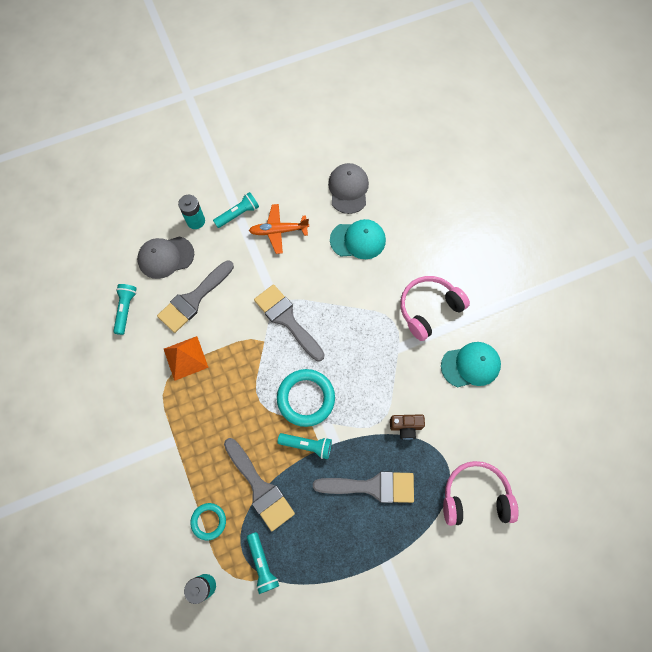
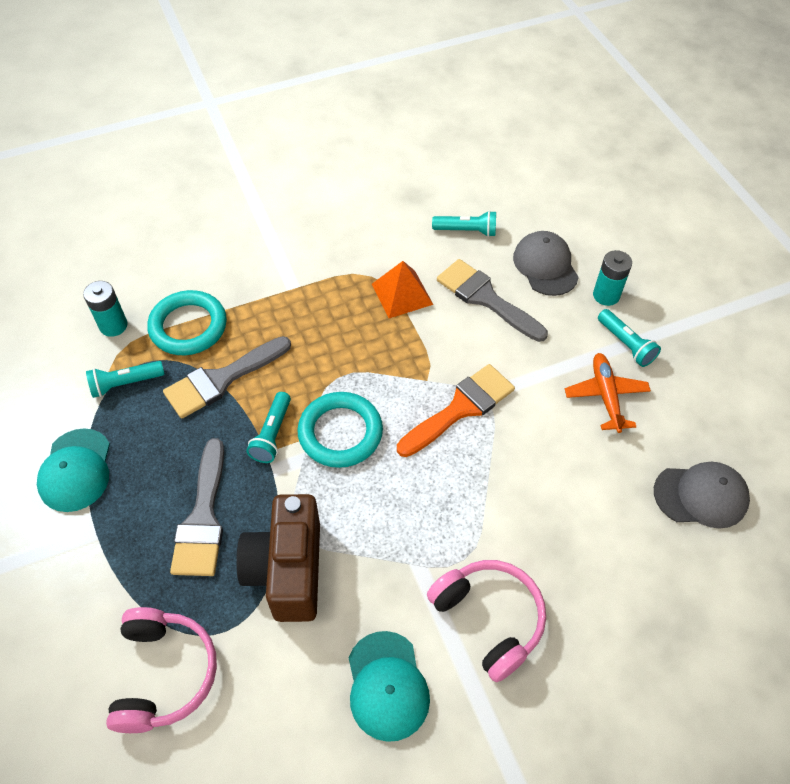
camera: 90 degrees right, 15 degrees down
(208, 521) = (188, 326): turquoise ring -> turquoise ring, size x1.74
(287, 319) = (460, 408): grey brush -> orange brush
(358, 240) = (606, 508): turquoise cap -> turquoise cap (76, 470)
(406, 427) = (287, 570): brown camera -> brown camera, size x2.10

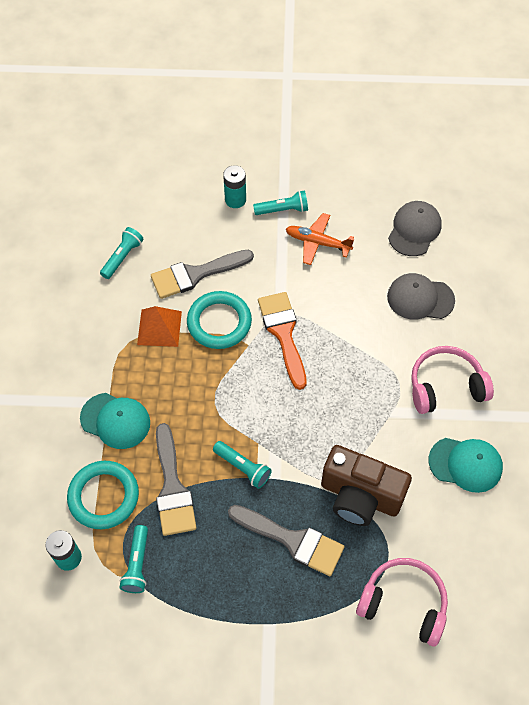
camera: 65 degrees left, 5 degrees up
(76, 470) = (204, 625): turquoise cap -> turquoise cap (115, 420)
(340, 433) = (265, 420): turquoise ring -> turquoise ring (219, 322)
(545, 266) = (187, 223): grey cap -> grey cap (420, 298)

